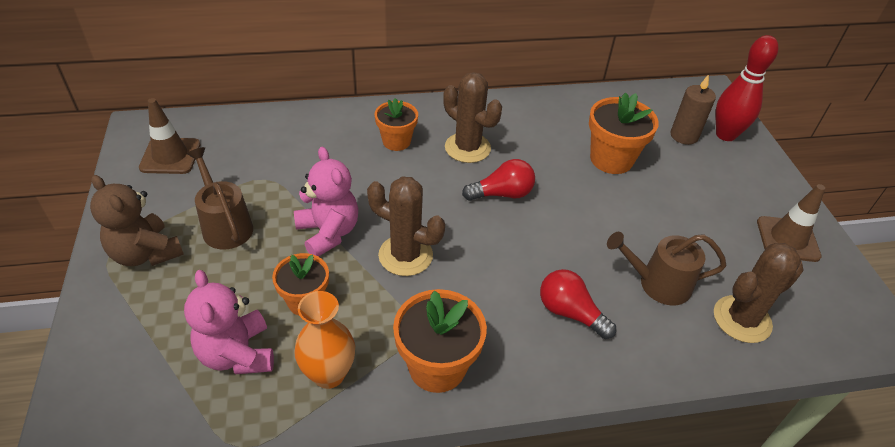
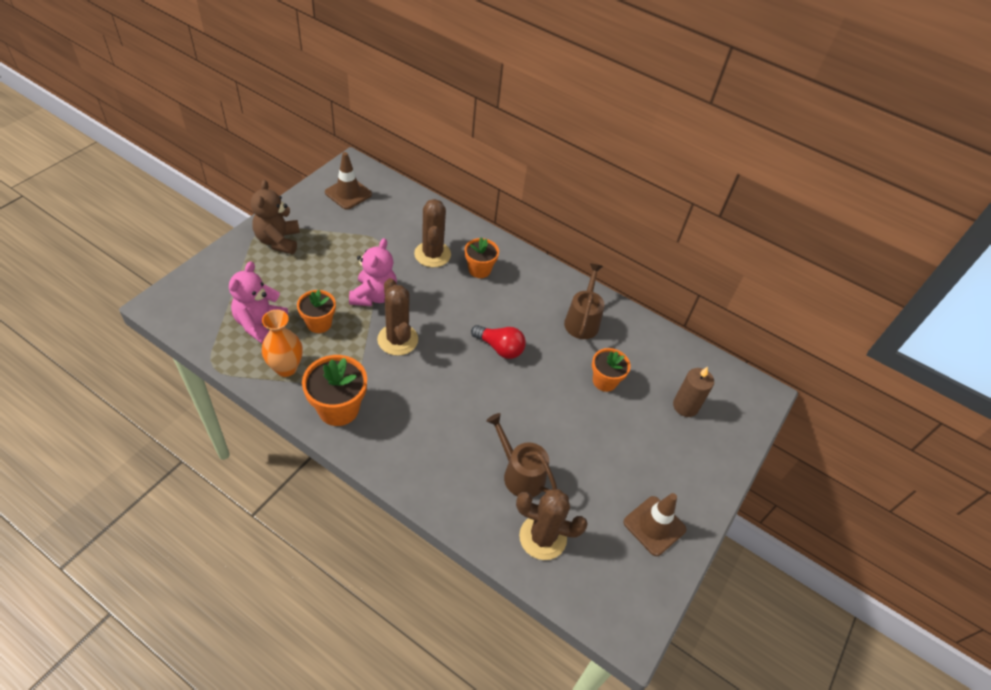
camera: 40 degrees right, 5 degrees up
(225, 225) = (329, 253): brown watering can -> brown watering can (582, 321)
(467, 148) = (518, 304): brown cactus -> brown cactus (432, 254)
(570, 313) = (444, 443): red light bulb -> none
(611, 159) = (604, 381): orange flower pot -> orange flower pot, size x0.66
(725, 135) = (721, 430): red bowling pin -> none

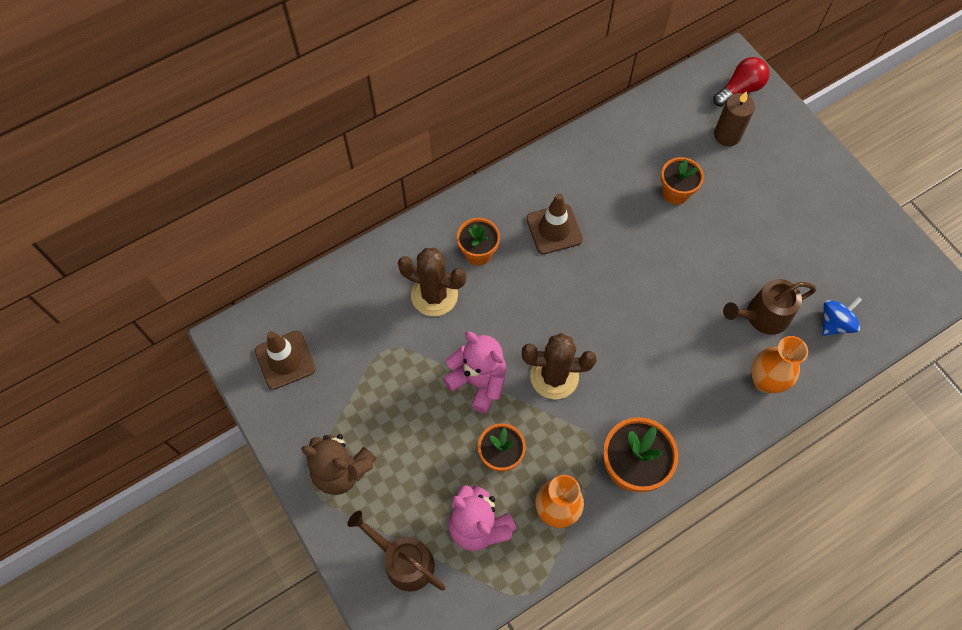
camera: 60 degrees left, 15 degrees up
(457, 490) = (765, 381): none -> orange vase
(500, 348) = (601, 275): red light bulb -> red light bulb (740, 89)
(542, 537) = (835, 323): brown cactus -> blue spinning top
(582, 321) = (590, 179): brown watering can -> brown watering can (404, 561)
(654, 526) = (847, 224): brown traffic cone -> brown traffic cone (554, 229)

